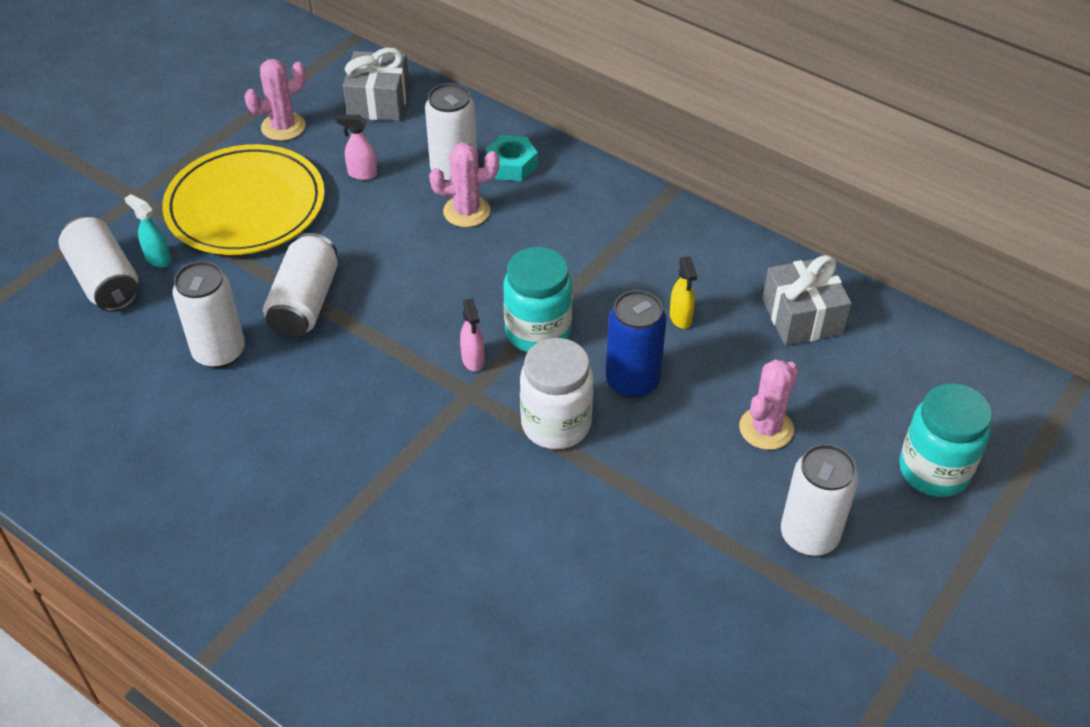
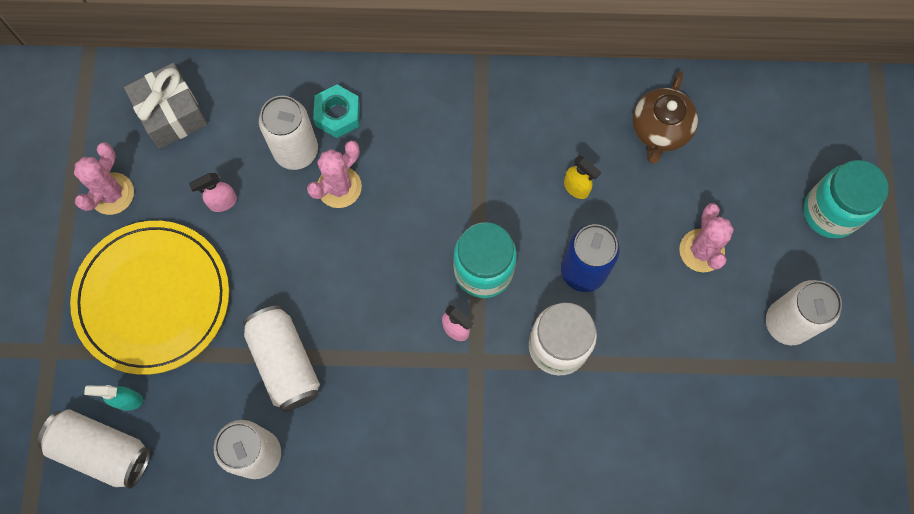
camera: 35 degrees left, 25 degrees up
(802, 317) = (660, 129): grey gift -> brown teapot

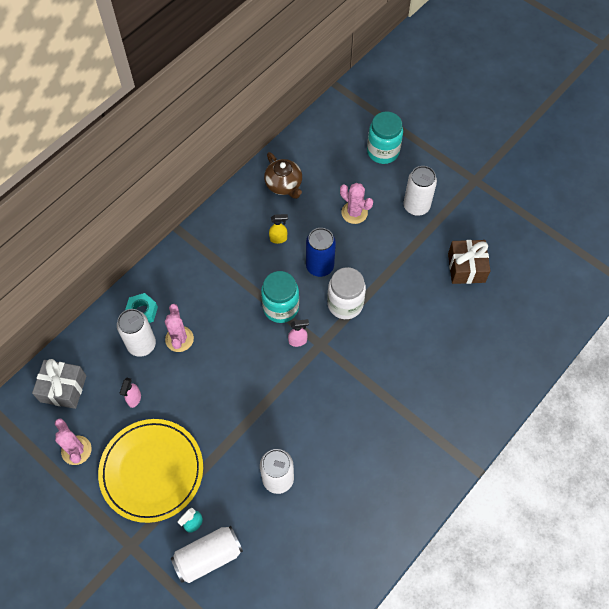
camera: 50 degrees left, 10 degrees down
(285, 362) = (243, 431): white can -> none
(754, 464) = (466, 267): none -> brown gift

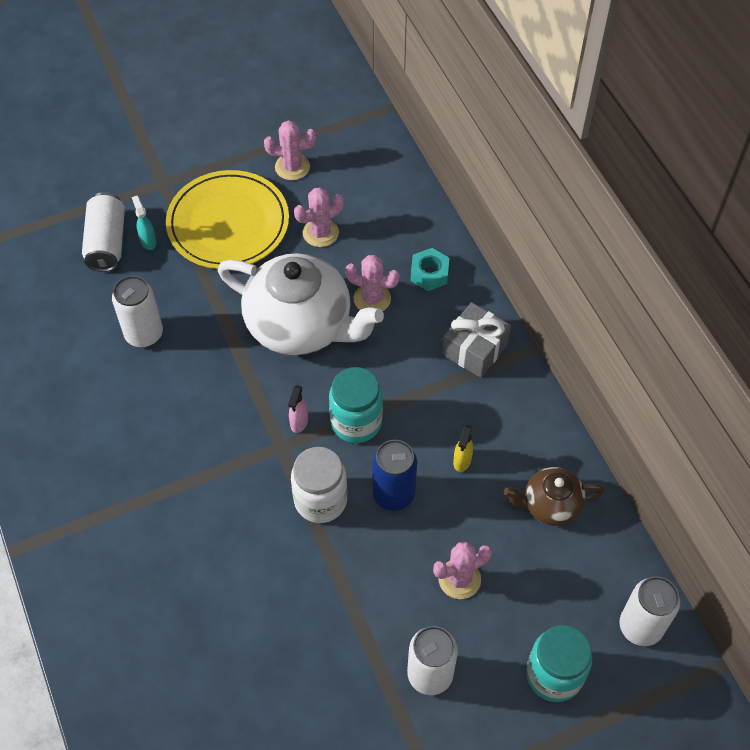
camera: 115 degrees right, 5 degrees down
(63, 388) = (371, 174): grey gift -> grey gift (474, 349)
(134, 399) = (320, 233): pink spray bottle -> pink cactus
(141, 344) = (385, 260): white can -> white can (640, 626)
(222, 375) = (300, 325): none -> white teapot
(466, 267) = (291, 692): brown gift -> none

